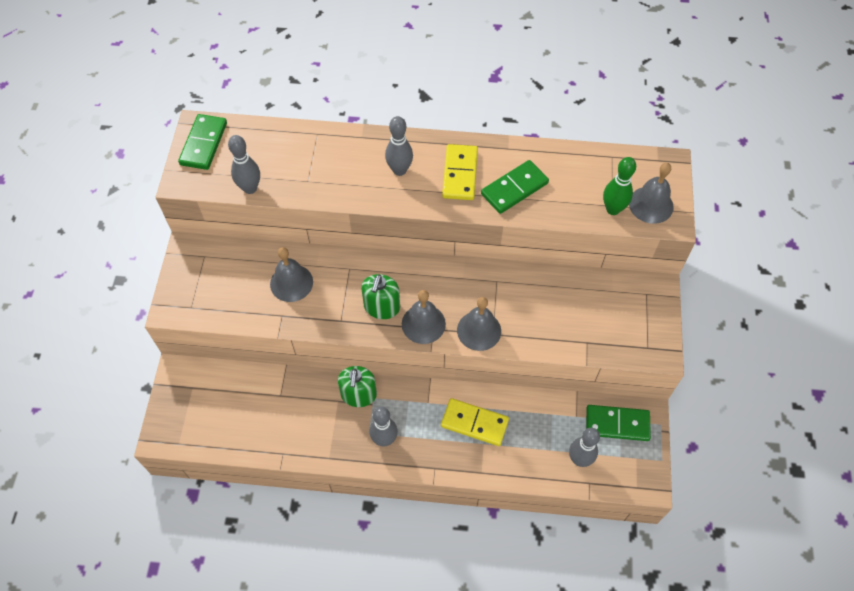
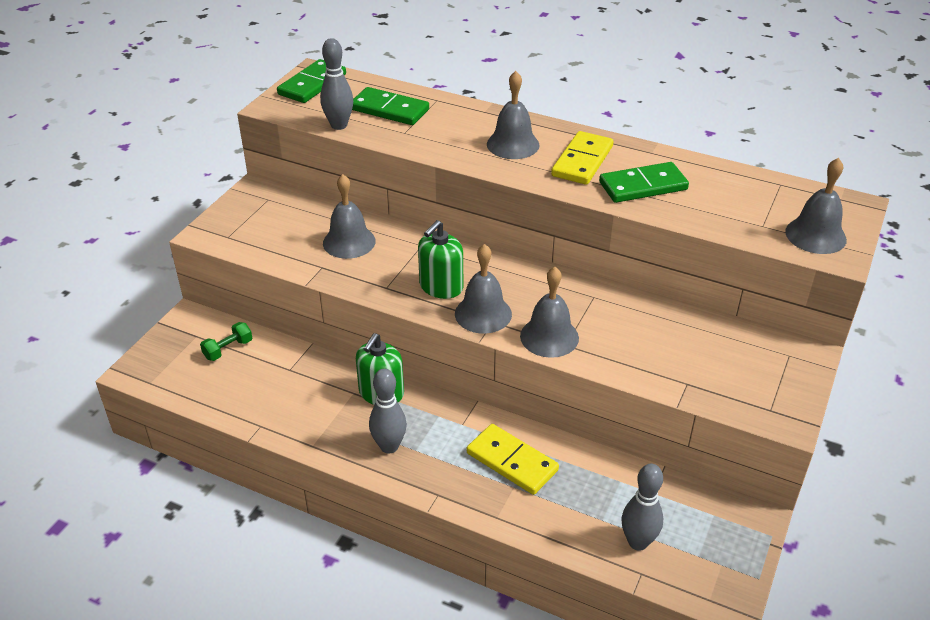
camera: 20 degrees right, 20 degrees down
(224, 392) = (228, 349): none -> green dumbbell
(399, 170) = (513, 144): grey bowling pin -> grey bell
(613, 209) = (762, 229): green bowling pin -> none
(617, 424) = (707, 517): green domino -> green domino (389, 110)

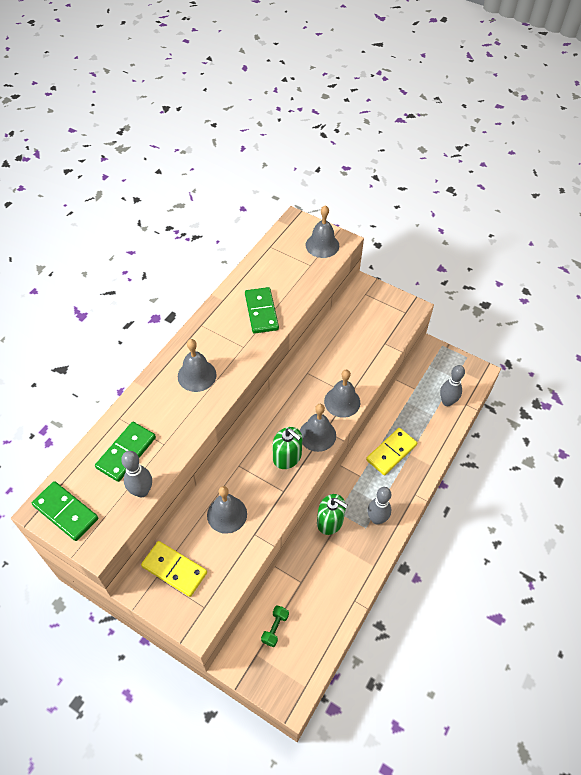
camera: 85 degrees left, 15 degrees up
(228, 349) = (275, 628): green dumbbell -> green dumbbell turned 60 degrees clockwise
(582, 161) = (226, 338): yellow domino -> yellow domino (174, 569)

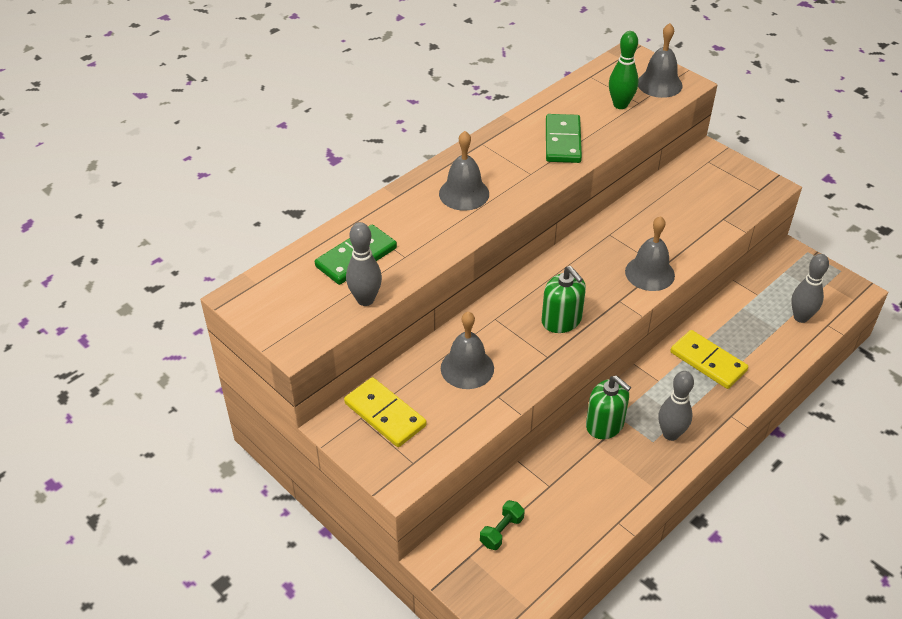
camera: 15 degrees right, 10 degrees down
(65, 512) = (267, 304): green domino -> none
(297, 270) = (620, 105): none -> green bowling pin
(317, 435) = (607, 303): grey bell -> none
(391, 452) = (708, 361): yellow domino -> yellow domino turned 75 degrees clockwise

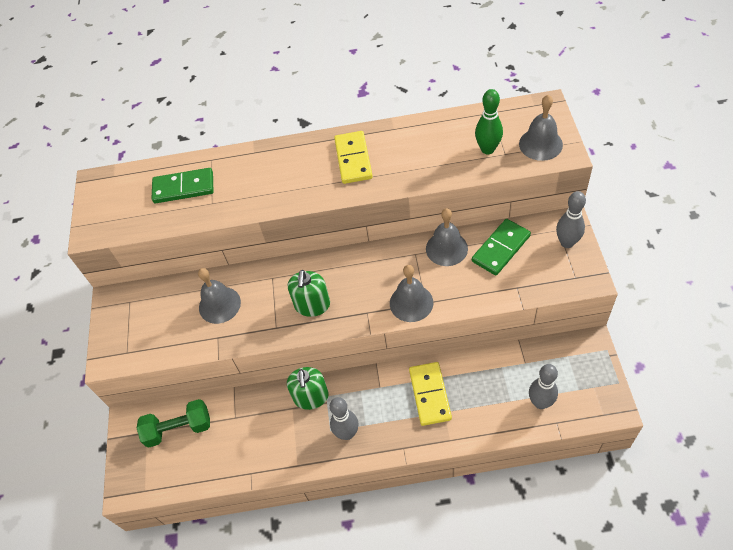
camera: 45 degrees right, 10 degrees up
(365, 299) = (158, 223): grey bowling pin -> grey bowling pin (567, 243)
(385, 414) = (143, 308): yellow domino -> yellow domino (353, 159)
(464, 193) = (297, 172): grey bell -> grey bell (446, 248)
(501, 531) = (179, 429): green dumbbell -> green dumbbell, size x1.69
(563, 141) = (409, 162): green domino -> green domino (501, 248)

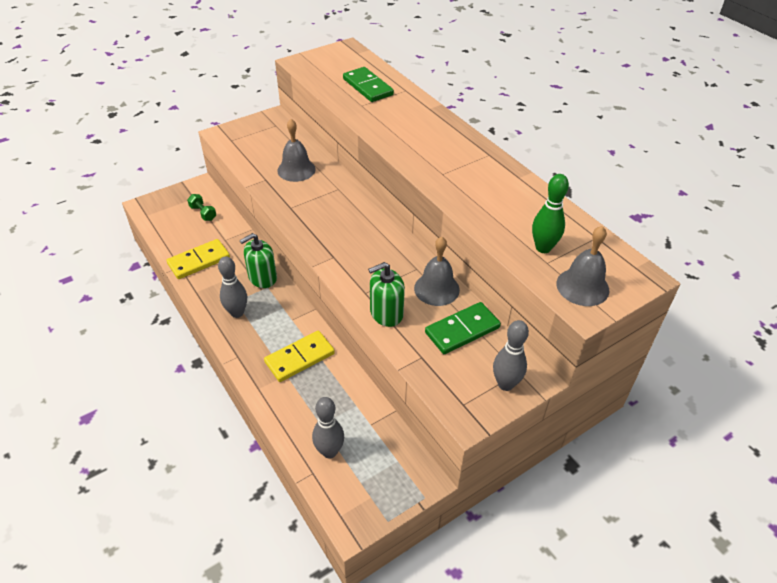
camera: 55 degrees right, 10 degrees down
(179, 429) = (203, 213): green dumbbell -> green dumbbell, size x0.59
(312, 305) = (323, 221): green soap dispenser -> green soap dispenser (386, 313)
(353, 159) = (463, 164): yellow domino -> yellow domino (199, 261)
(411, 303) = (359, 283): grey bell -> none
(501, 248) = (462, 330): green domino -> green domino turned 45 degrees counterclockwise

